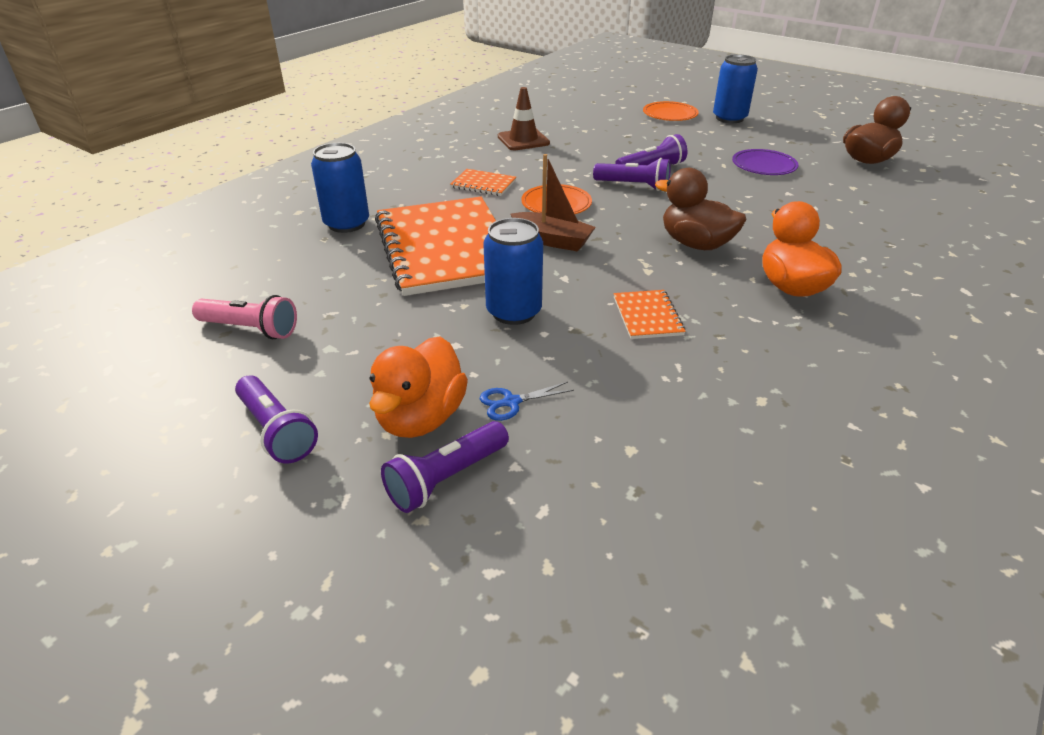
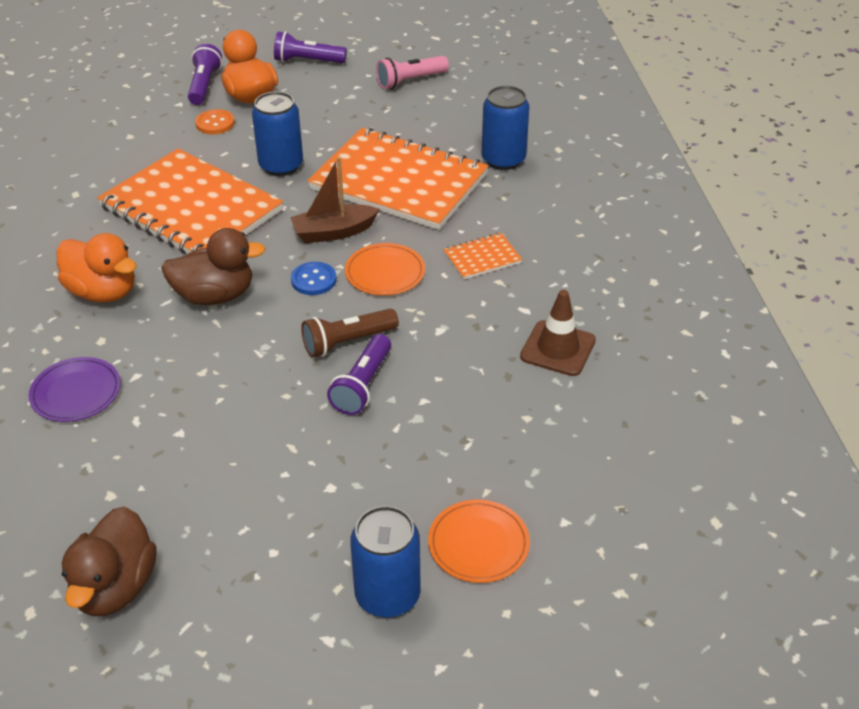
camera: 135 degrees right, 5 degrees up
(511, 402) = (215, 123): blue scissors -> orange button
(610, 221) = (313, 280): none -> blue button
(634, 186) = (347, 342): purple flashlight -> brown flashlight
(647, 316) = (191, 209): orange notebook -> orange notebook, size x2.44
(764, 165) = (243, 477): purple plate -> purple plate (76, 393)

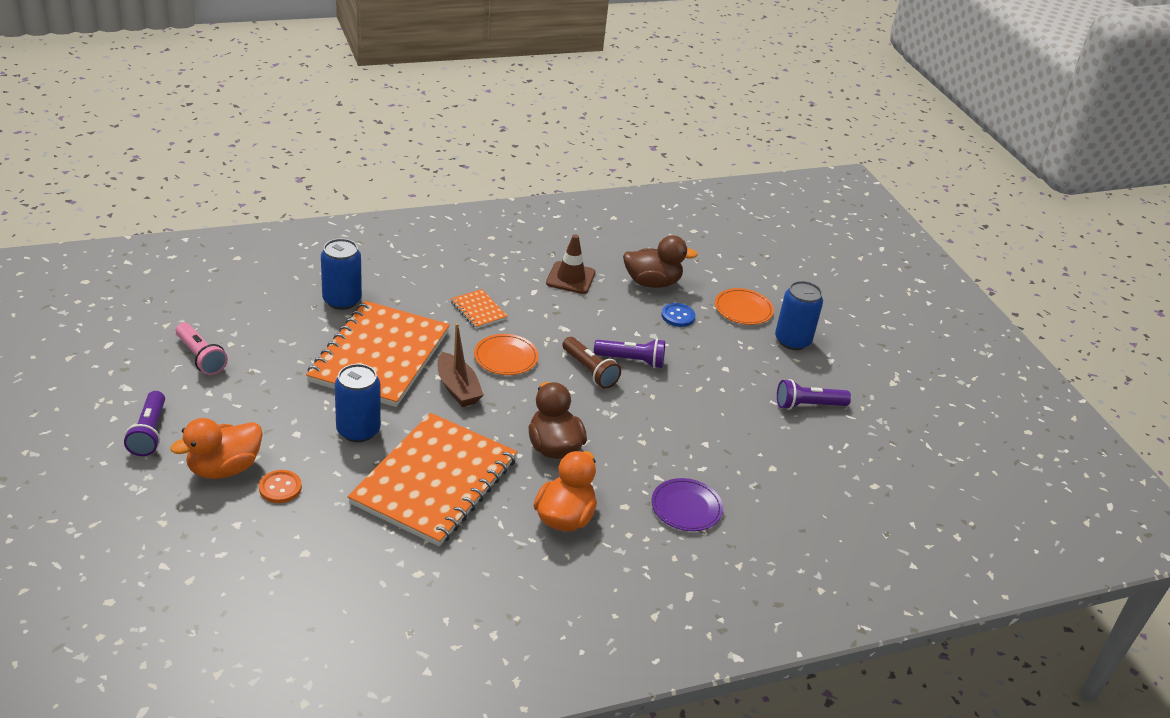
camera: 105 degrees left, 5 degrees down
(115, 587) = (839, 450): brown duck -> brown duck (652, 283)
(204, 85) = (197, 509): purple flashlight -> purple flashlight (808, 405)
(313, 280) = (522, 394): blue button -> blue button (678, 316)

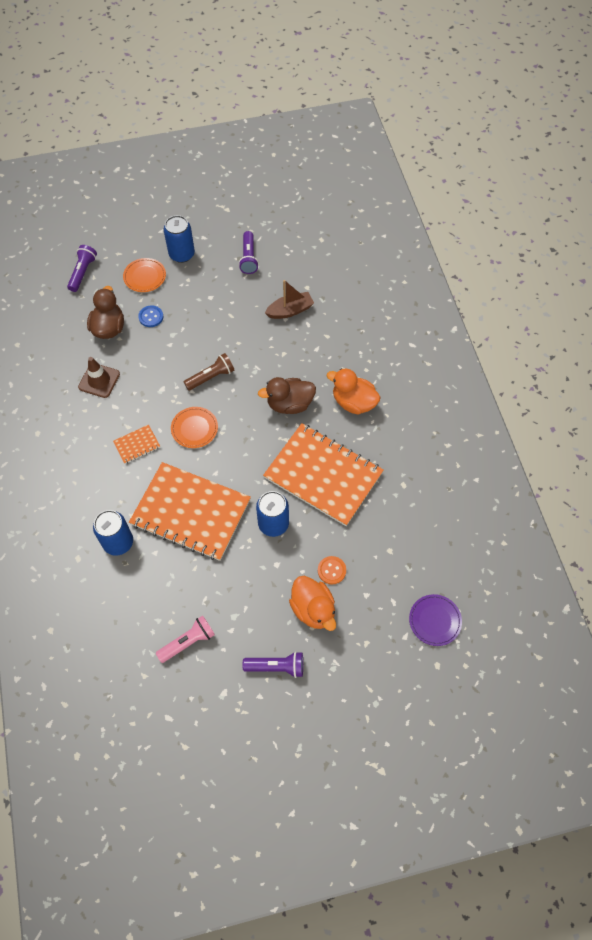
camera: 80 degrees left, 25 degrees up
(458, 388) = (229, 460): brown boat -> brown boat (290, 310)
(631, 360) = (200, 351): purple flashlight -> purple flashlight (83, 272)
(686, 507) = (342, 337): purple plate -> purple plate (435, 620)

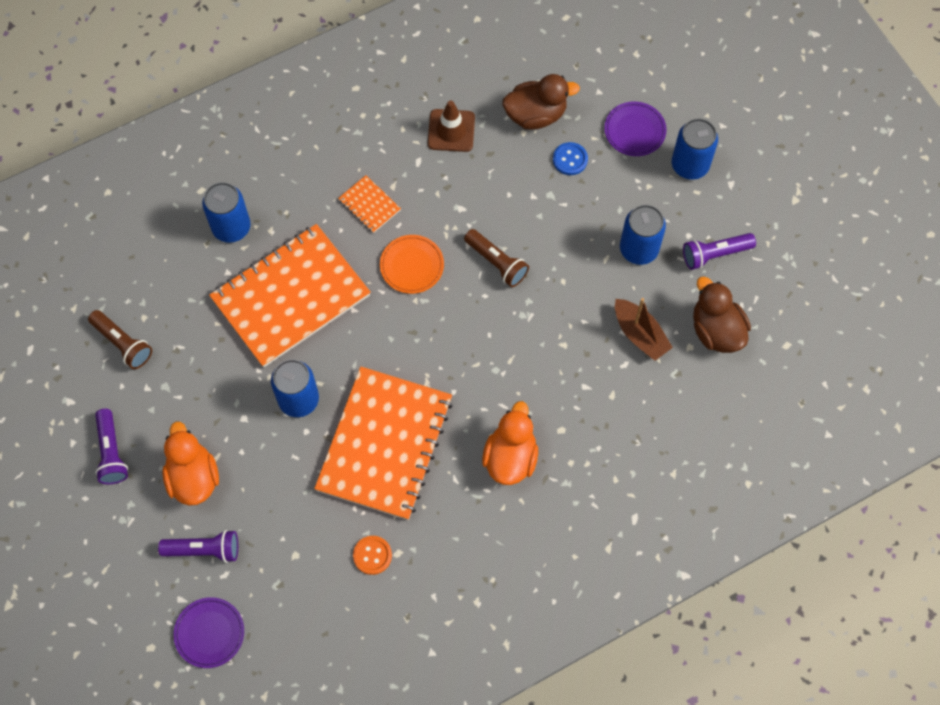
camera: 75 degrees right, 5 degrees up
(83, 272) = (615, 53): purple flashlight -> purple flashlight (204, 549)
(145, 276) = (634, 130): orange plate -> purple plate
(188, 642) = (123, 343): pink flashlight -> brown flashlight
(190, 512) = (290, 297): orange notebook -> orange notebook turned 45 degrees clockwise
(230, 296) = (639, 249): none -> blue can
(289, 404) = (483, 374): brown duck -> brown duck (716, 330)
(313, 609) = (193, 477): orange duck -> orange duck turned 120 degrees clockwise
(331, 570) = (250, 487): orange button -> orange button (372, 555)

